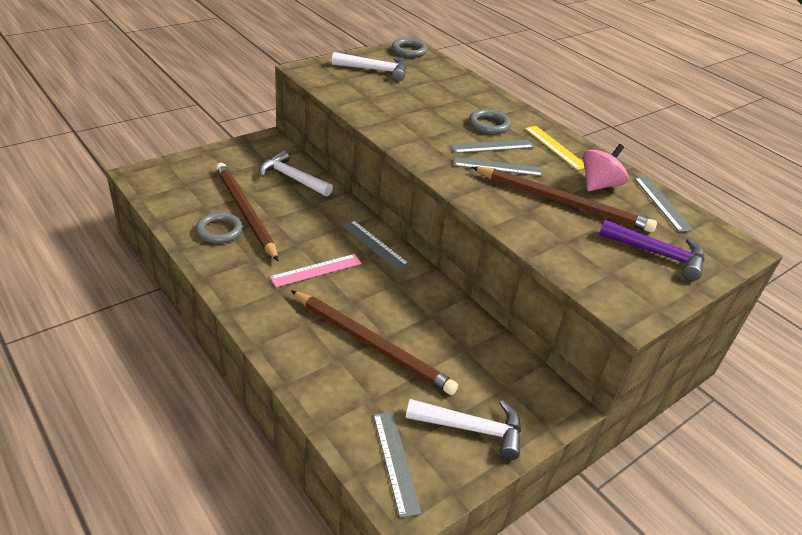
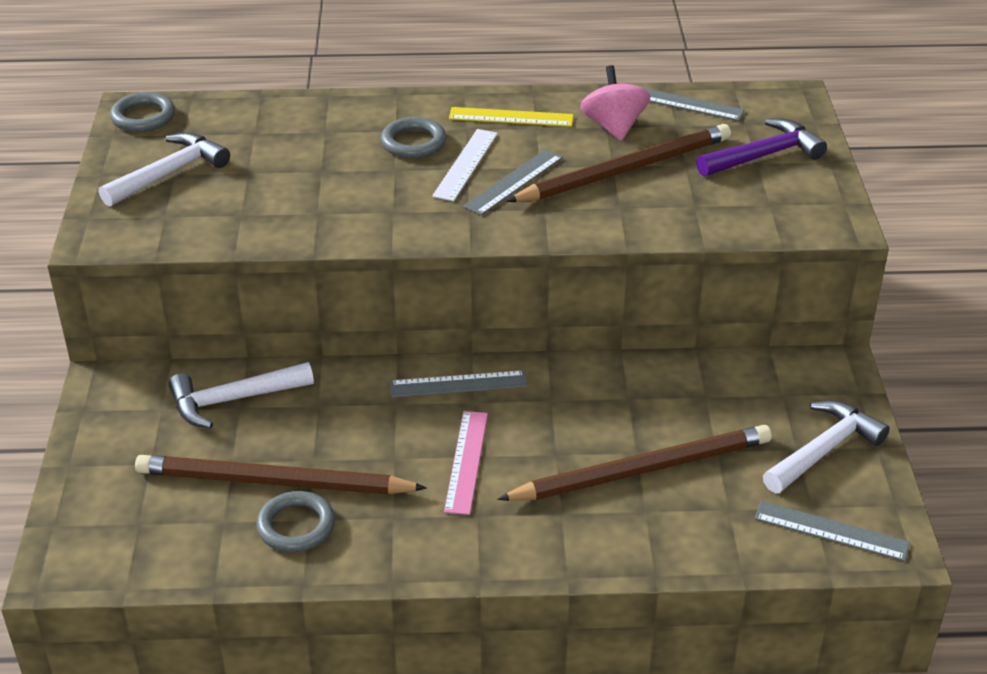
camera: 50 degrees left, 0 degrees up
(492, 146) = (465, 164): grey ruler -> white ruler

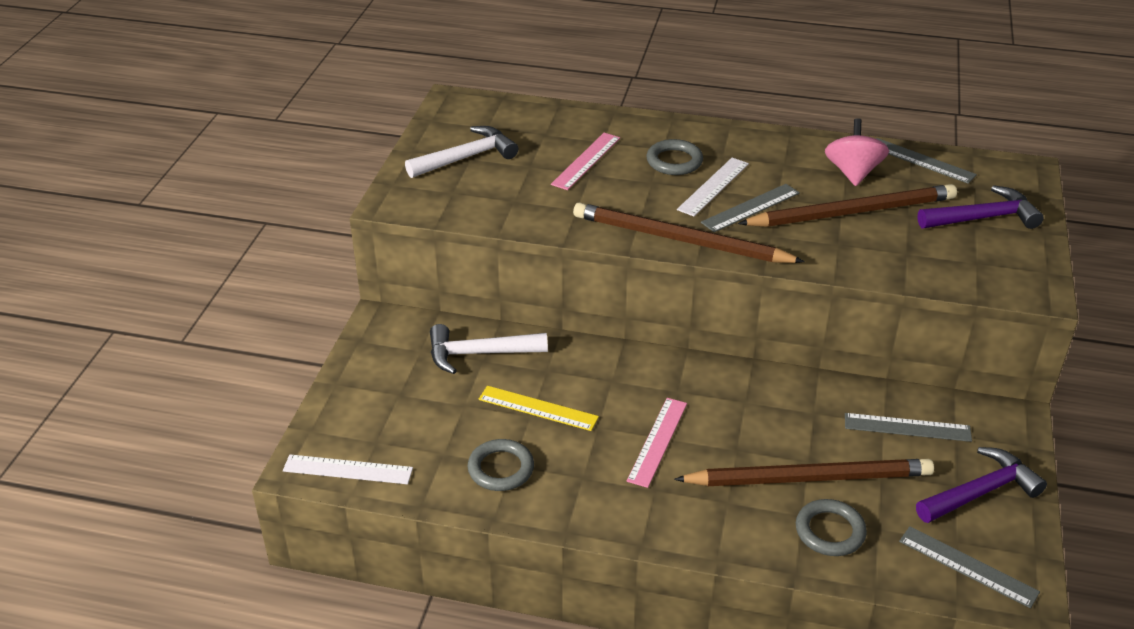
camera: 15 degrees right, 0 degrees up
(113, 562) = (348, 469): none -> white ruler
(143, 117) = (459, 108): grey ring -> grey ring (830, 531)
(273, 482) = (493, 428): brown pencil -> brown pencil (680, 240)
(312, 156) = (586, 161): none -> pink ruler
(458, 384) = (669, 374): grey ruler -> grey ruler (907, 427)
(511, 117) = (764, 151): yellow ruler -> yellow ruler (538, 408)
(824, 450) = (981, 492): white hammer -> purple hammer

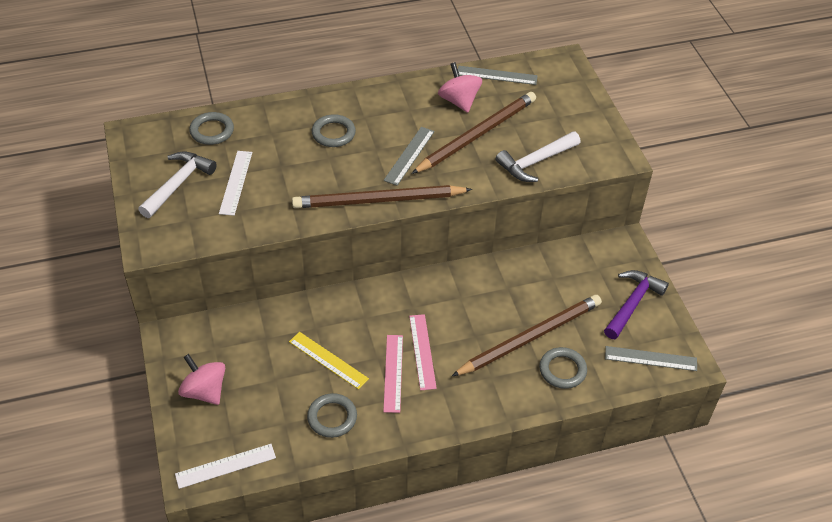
camera: 30 degrees left, 10 degrees up
(380, 387) = (205, 391): none -> pink spinning top
(479, 354) = (259, 334): white hammer -> white hammer (535, 162)
(538, 408) = (328, 360): yellow ruler -> yellow ruler turned 45 degrees clockwise
(539, 121) = (212, 131): none -> grey ring
(586, 161) = (270, 155): pink ruler -> pink ruler (393, 373)
(713, 186) = (373, 146): white ruler -> white ruler (236, 182)
(907, 427) = (568, 275): grey ruler -> none
(983, 218) = (559, 110): purple hammer -> none

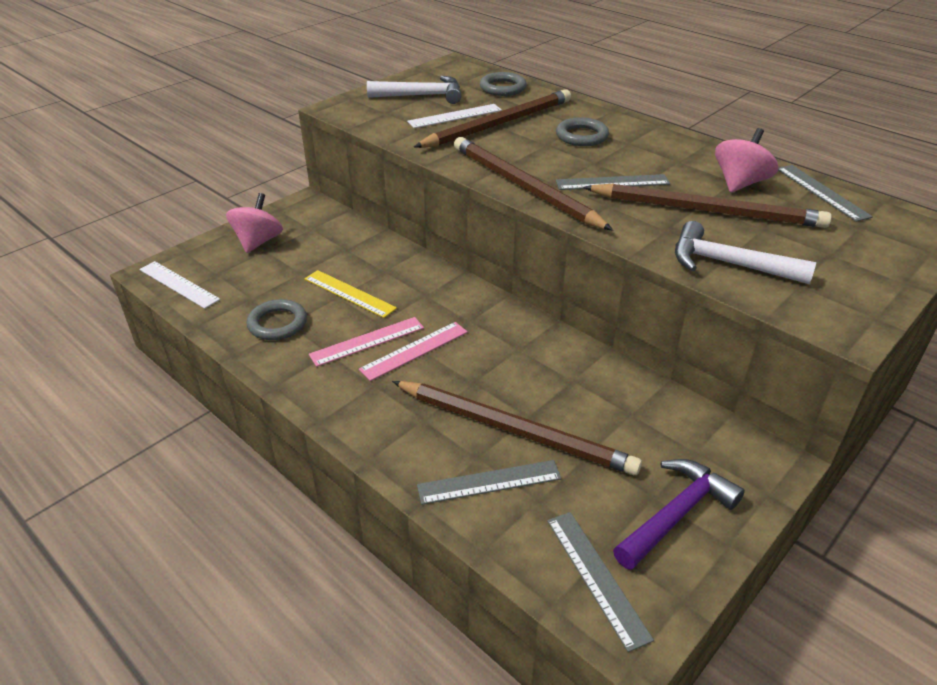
camera: 60 degrees right, 10 degrees down
(273, 165) = (499, 124): none -> brown pencil
(328, 360) = (349, 293): yellow ruler -> yellow ruler turned 60 degrees counterclockwise
(562, 370) = (489, 482): grey ring -> grey ruler
(632, 303) = (676, 514): purple hammer -> purple hammer turned 45 degrees counterclockwise

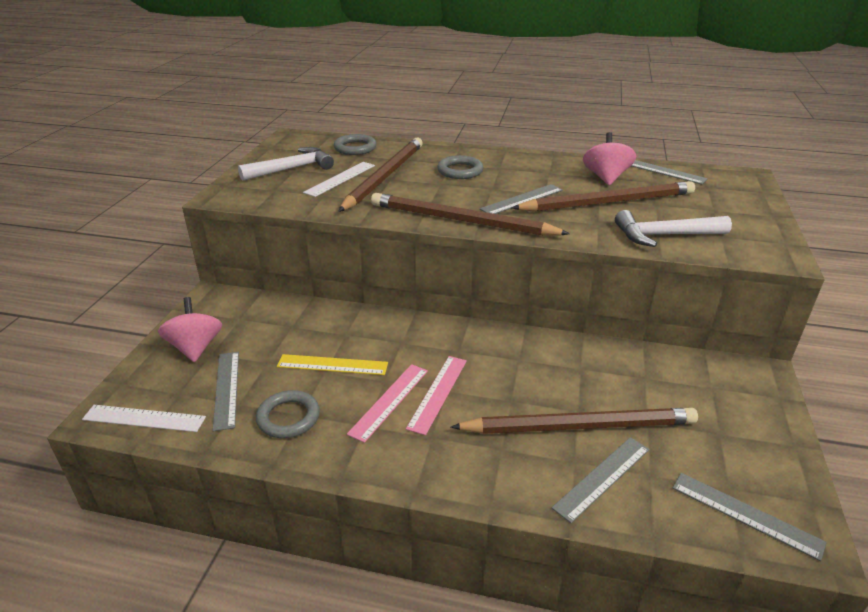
camera: 30 degrees left, 5 degrees down
(252, 283) = (226, 389): none -> grey ruler
(676, 514) = (745, 439): purple hammer -> none

